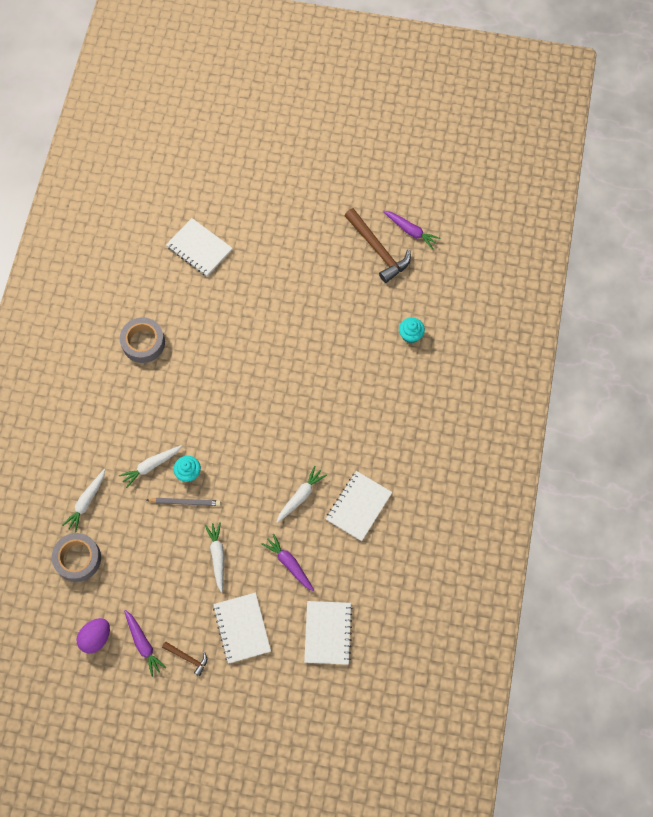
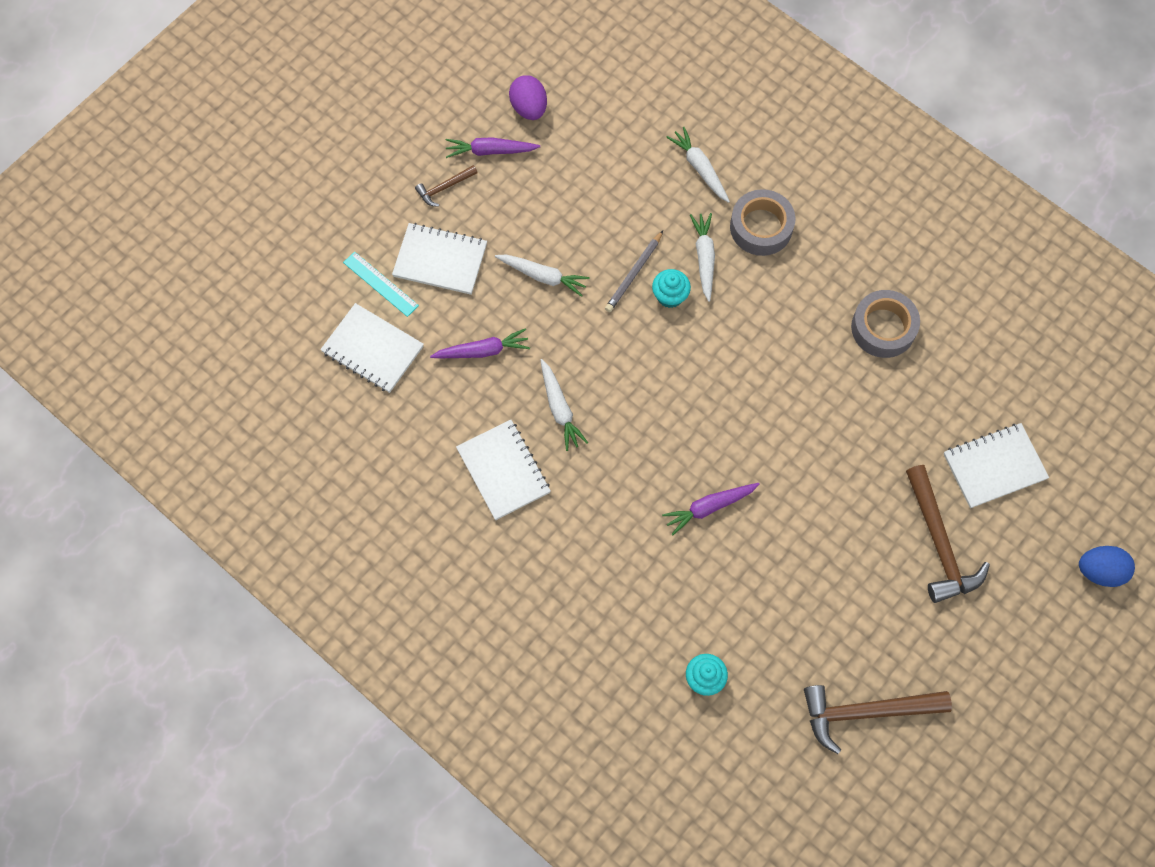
camera: 120 degrees right, 0 degrees up
(78, 559) = (634, 129): grey tape -> grey tape (761, 227)
(231, 174) = (1100, 571): none -> blue egg
(261, 256) = (939, 543): none -> brown hammer
(280, 656) = (380, 284): none -> turquoise ruler
(411, 231) = (873, 779): purple carrot -> purple carrot (709, 507)

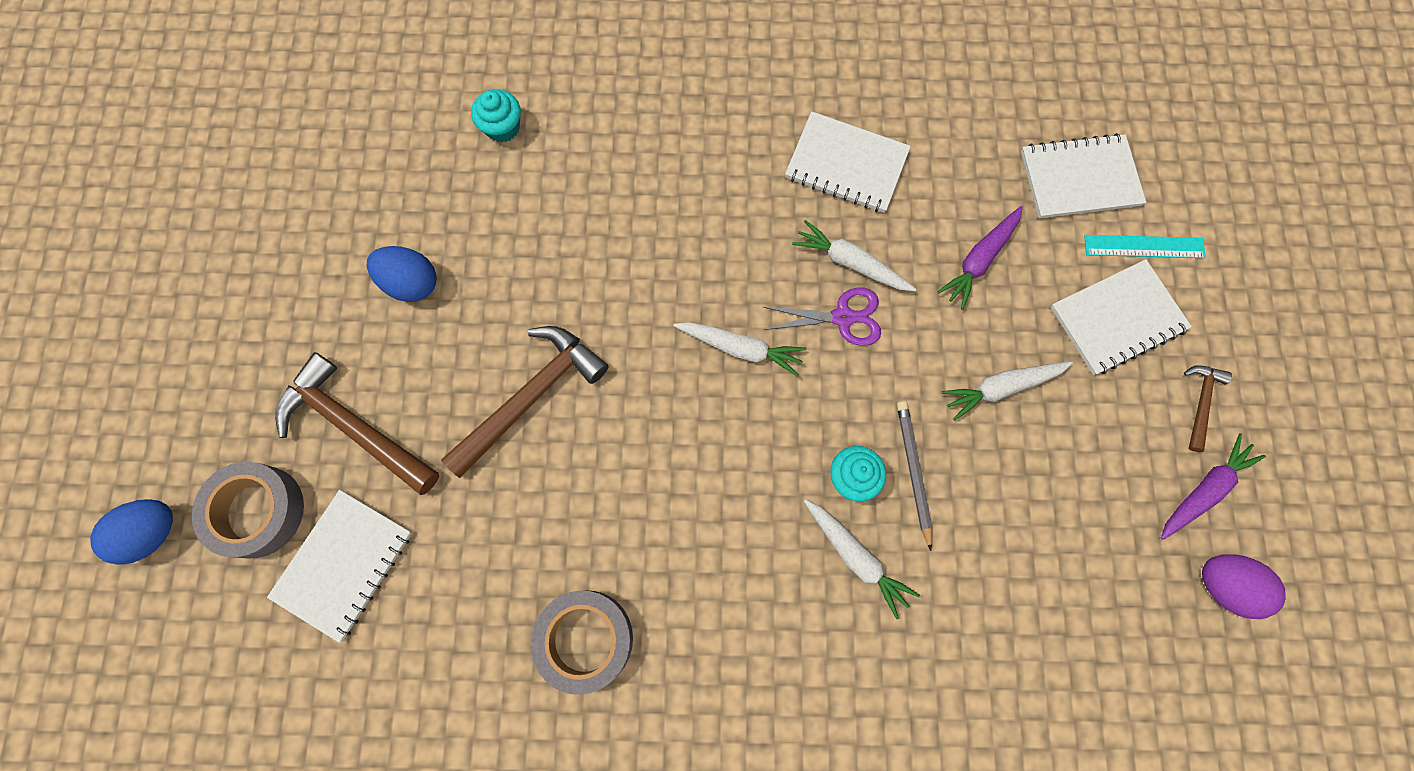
camera: 140 degrees right, 5 degrees up
(595, 381) = (843, 317): none -> purple scissors
(699, 168) = (963, 677): white carrot -> white carrot (741, 348)
(709, 507) = (621, 281): purple carrot -> none
(761, 227) = (826, 656): grey tape -> grey tape (257, 511)
(843, 611) = (411, 283): none -> blue egg
(866, 712) = (326, 207): brown hammer -> brown hammer (531, 397)

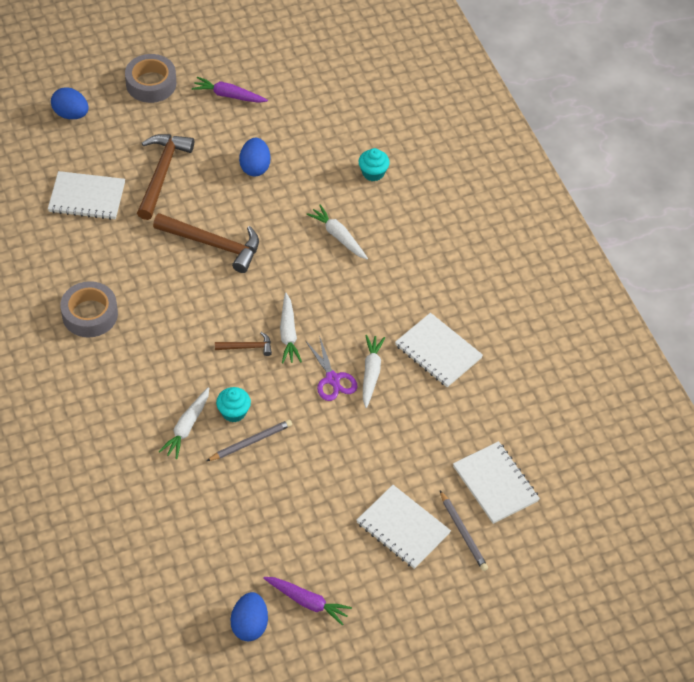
camera: 65 degrees right, 20 degrees down
(257, 511) = (99, 151): grey tape -> grey tape (151, 84)
(846, 165) = (438, 352): white notebook -> white notebook turned 45 degrees counterclockwise
(979, 260) = (407, 441): purple carrot -> purple carrot (228, 95)
(1001, 387) = (325, 474): white carrot -> white carrot (338, 236)
(1144, 247) = (463, 533): turquoise ruler -> grey pencil
(1200, 403) = (366, 588): brown hammer -> brown hammer (247, 347)
(1223, 585) = (249, 625): purple egg -> blue egg

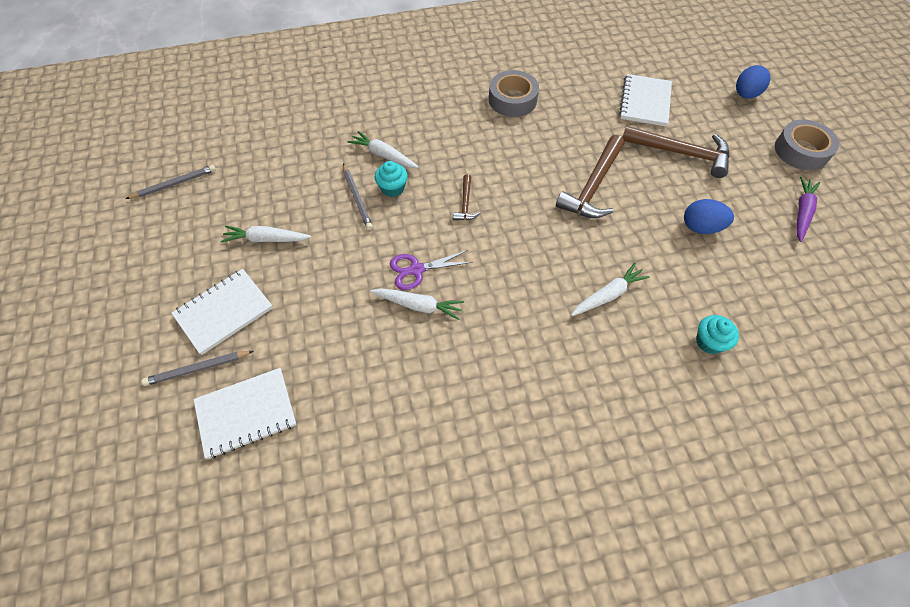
camera: 100 degrees right, 5 degrees up
(249, 625) = (174, 184): blue egg -> grey pencil
(288, 333) = (478, 237): white carrot -> white carrot (266, 239)
(307, 602) = (178, 226): purple carrot -> none
(438, 352) = (438, 378): white notebook -> none

